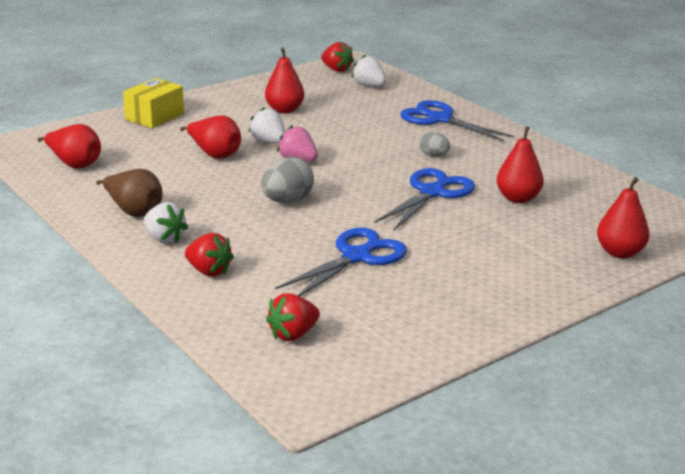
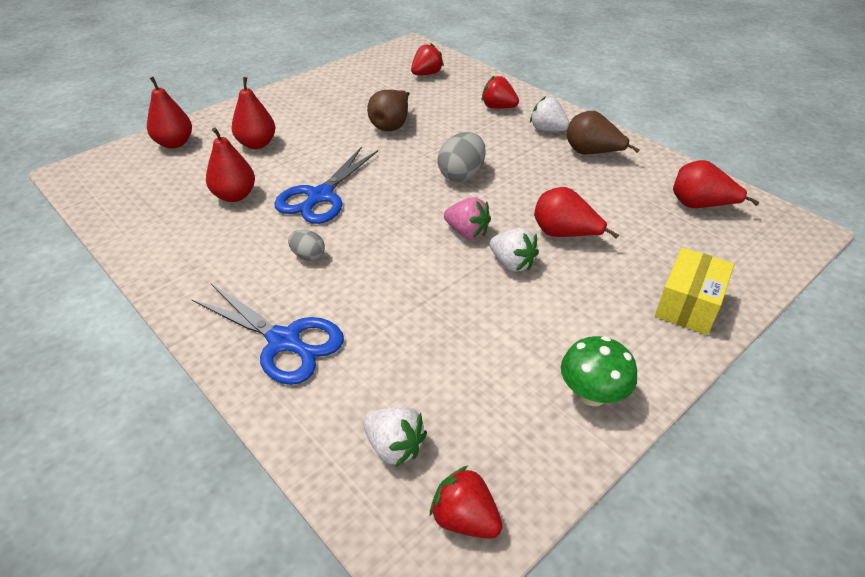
camera: 175 degrees right, 15 degrees up
(250, 92) = (592, 394): none -> green mushroom
(284, 110) = (518, 343): red pear -> red pear (257, 144)
(356, 257) = (391, 125): blue scissors -> brown pear

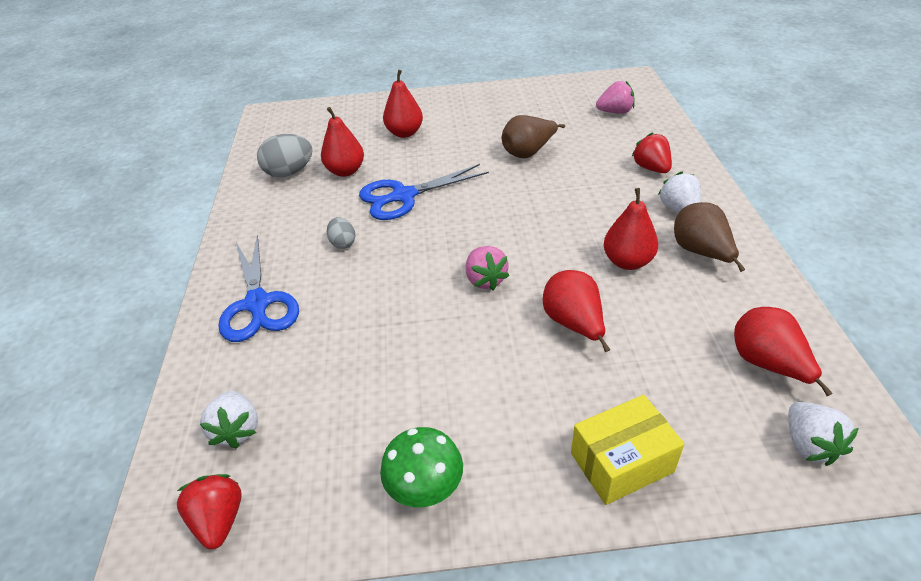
camera: 40 degrees right, 0 degrees up
(174, 143) = (350, 113): red pear -> red pear (627, 261)
(426, 74) = (615, 112): red strawberry -> pink strawberry
(461, 175) = (540, 223): grey egg -> grey egg (289, 172)
(512, 263) = (492, 328): white strawberry -> white strawberry (809, 445)

